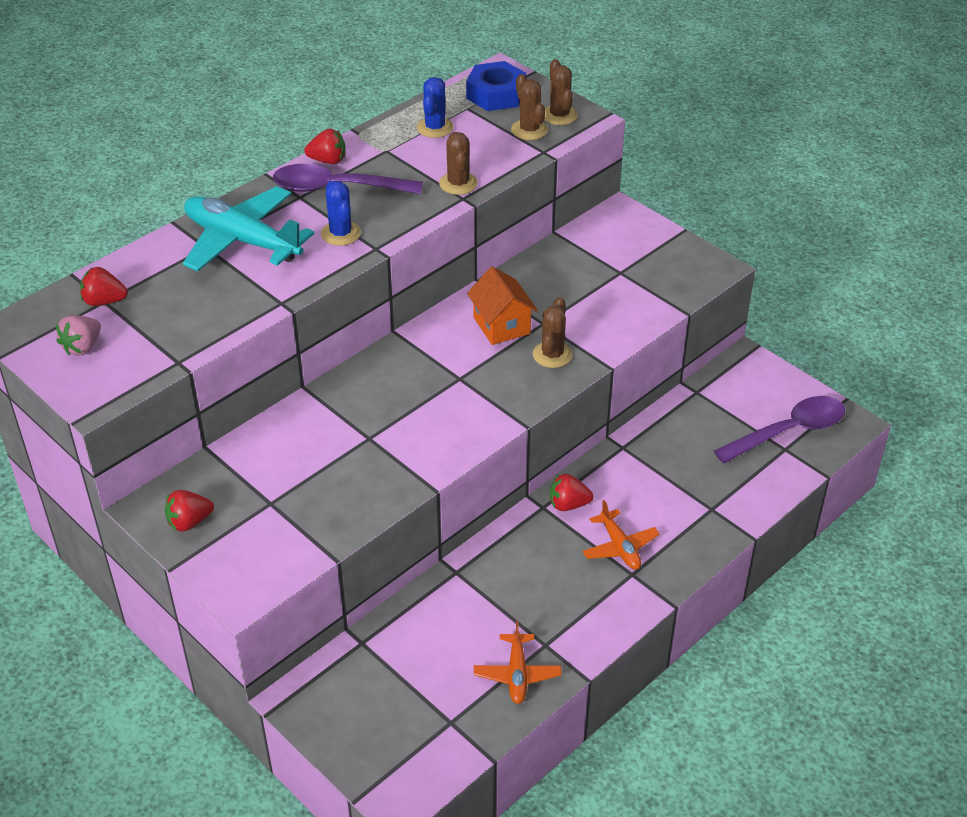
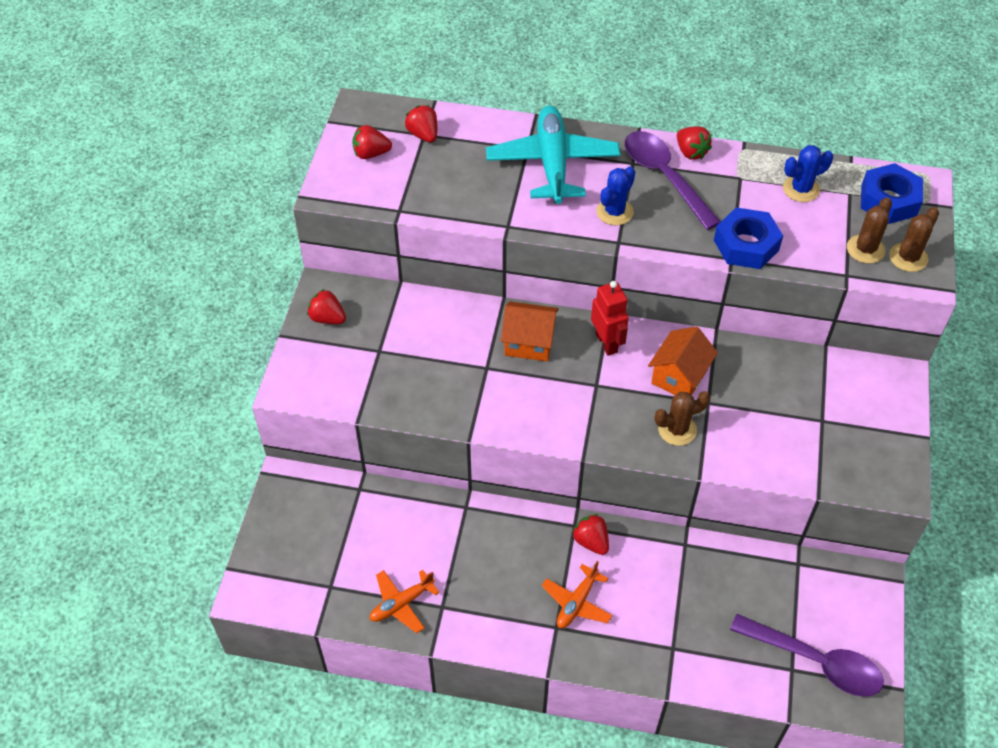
camera: 55 degrees right, 10 degrees up
(82, 347) = (371, 154): pink strawberry -> red strawberry
(371, 396) = (529, 343): none -> orange house
(423, 349) = (607, 343): none -> red robot
(458, 183) = (746, 245): brown cactus -> blue nut

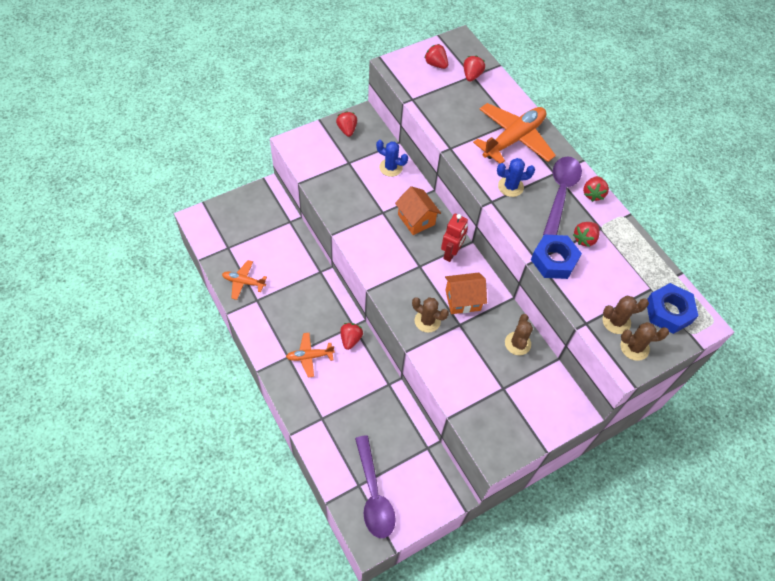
camera: 45 degrees right, 5 degrees up
(552, 163) = (513, 139): turquoise plane -> orange plane
(742, 200) = (584, 239): none -> red strawberry
(777, 367) = (517, 343): none -> brown cactus
(801, 189) = (626, 262): blue cactus -> blue cactus (390, 167)

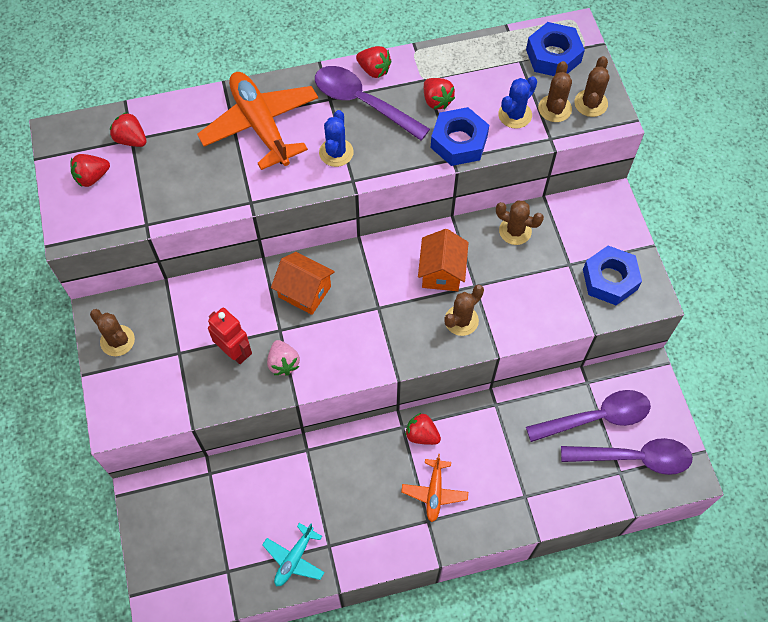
camera: 70 degrees left, 5 degrees up
(243, 282) = (294, 558): orange plane -> turquoise plane
(347, 130) = (117, 341): red strawberry -> brown cactus
(359, 220) = (283, 363): none -> pink strawberry
(390, 167) = (207, 300): blue cactus -> blue cactus (515, 115)
(399, 460) = (596, 417): none -> purple spoon
(416, 219) = (304, 292): orange house -> orange house turned 45 degrees clockwise
(451, 253) = (369, 265): red robot -> red robot (234, 352)
(500, 421) = (610, 279): none -> blue nut

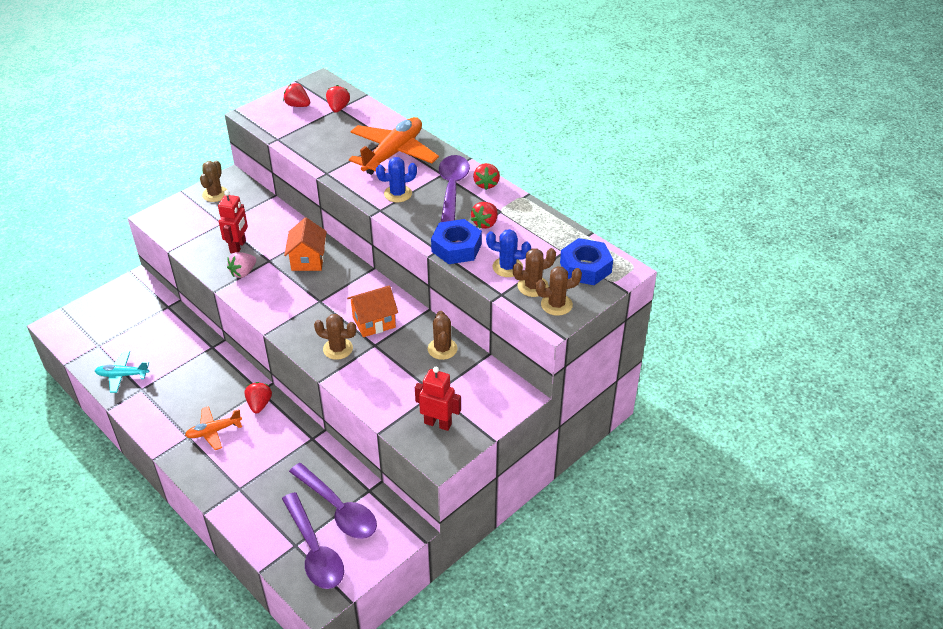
camera: 60 degrees right, 20 degrees down
(610, 279) = (438, 423): blue nut -> red robot

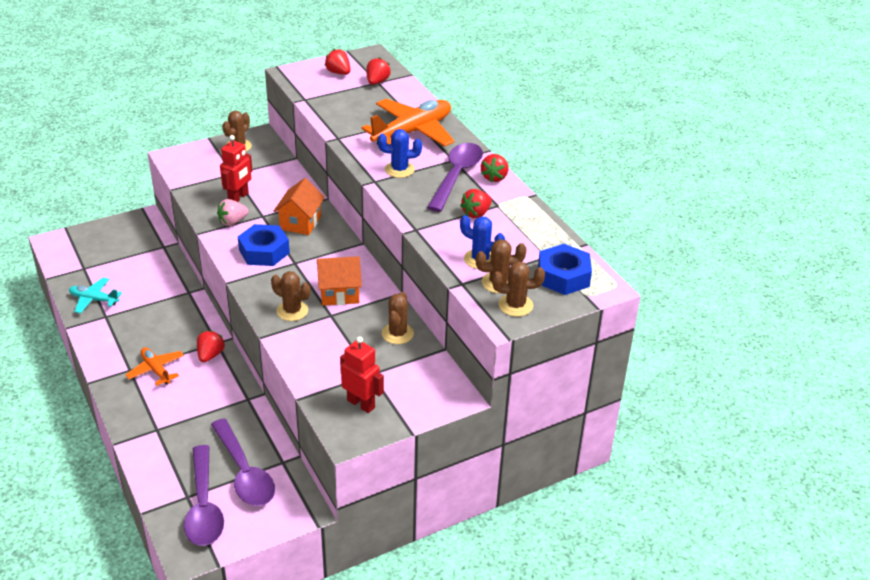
camera: 15 degrees right, 5 degrees down
(214, 431) = (156, 370): orange plane -> orange plane turned 60 degrees clockwise
(456, 247) = (436, 230): blue nut -> blue nut (264, 251)

